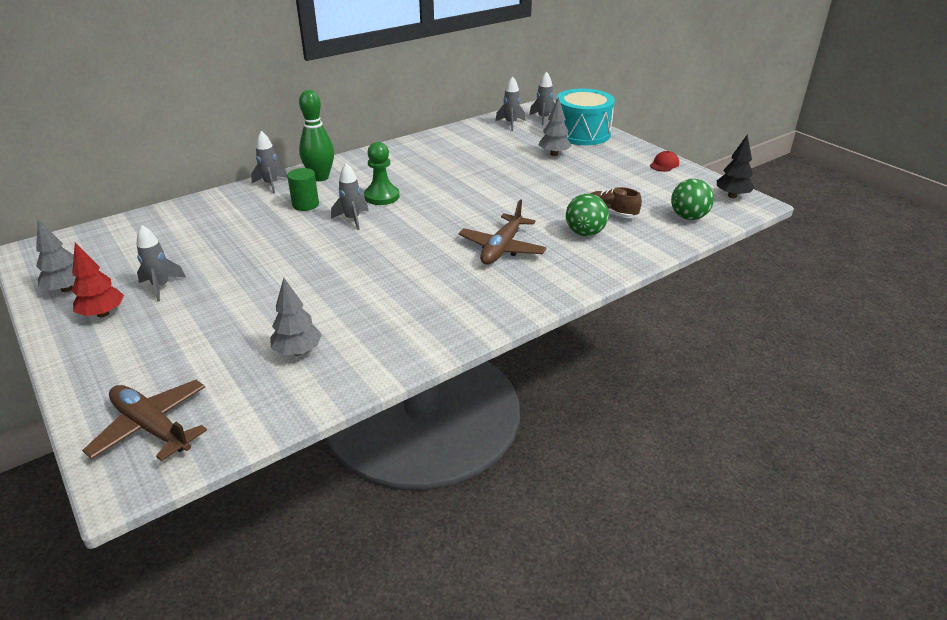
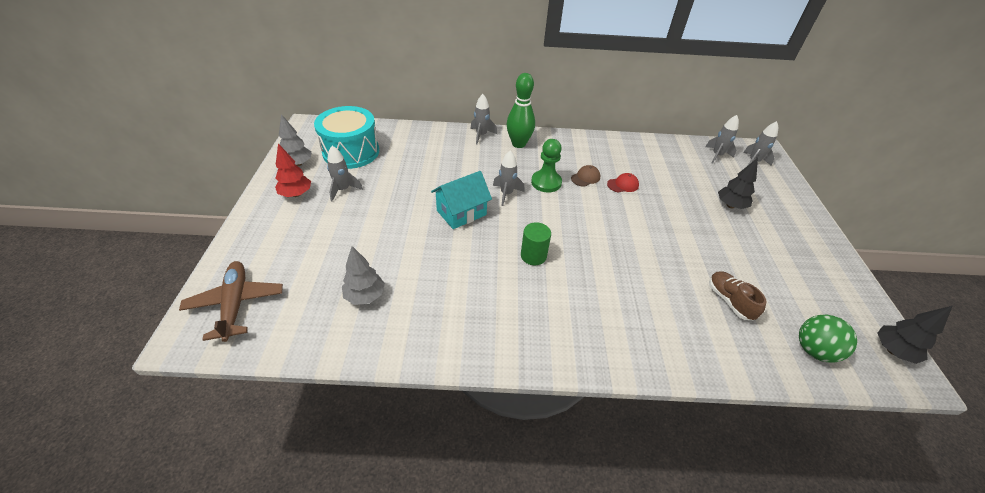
camera: 35 degrees right, 10 degrees up
(305, 205) = (487, 164): green cylinder -> green cylinder (533, 256)
(323, 251) = (461, 213): none -> turquoise house
(415, 179) = (585, 177): none -> brown cap
(502, 248) = (594, 284): brown plane -> none
(554, 154) = (730, 205): grey tree -> black tree
(582, 133) = (779, 194): turquoise drum -> turquoise drum (351, 152)
(585, 233) = (684, 309): green ball -> none
(664, 164) = (840, 270): red cap -> red cap (623, 185)

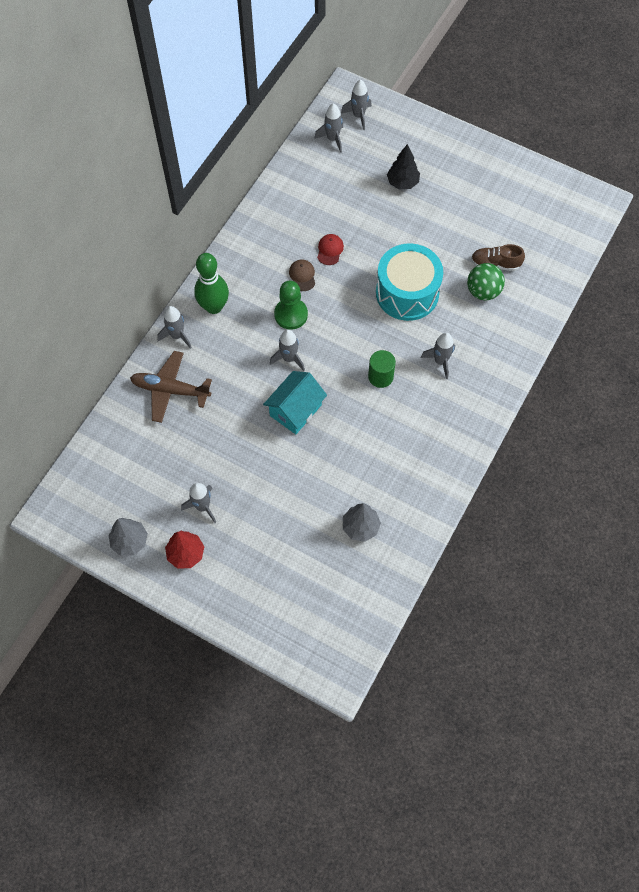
camera: 60 degrees left, 20 degrees up
(236, 304) = (319, 632): brown plane -> brown plane (170, 390)
(351, 152) = (135, 480): turquoise drum -> turquoise drum (407, 293)
(461, 213) = (295, 410): turquoise house -> turquoise house turned 45 degrees clockwise
(584, 295) = (440, 361): none -> grey rocket
(814, 350) = (558, 244): green ball -> green ball (483, 291)
(892, 350) = (581, 196): black tree -> none

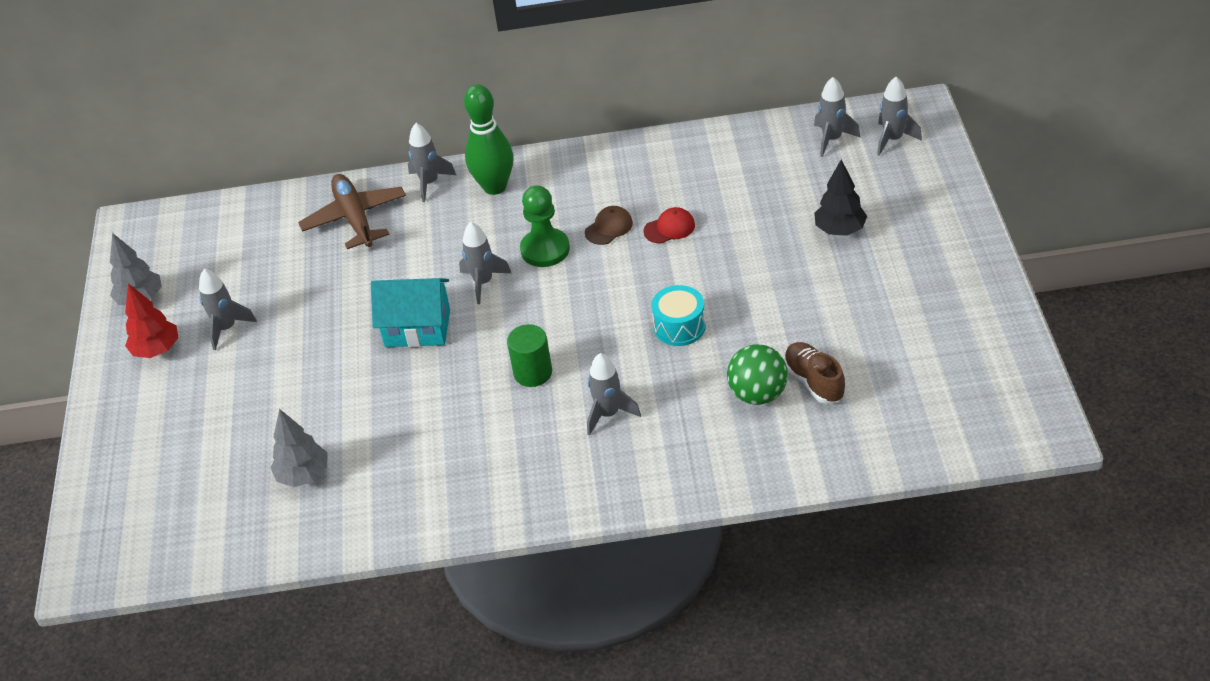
camera: 60 degrees right, 20 degrees down
(407, 293) = (679, 327): turquoise drum -> turquoise drum, size x0.52

